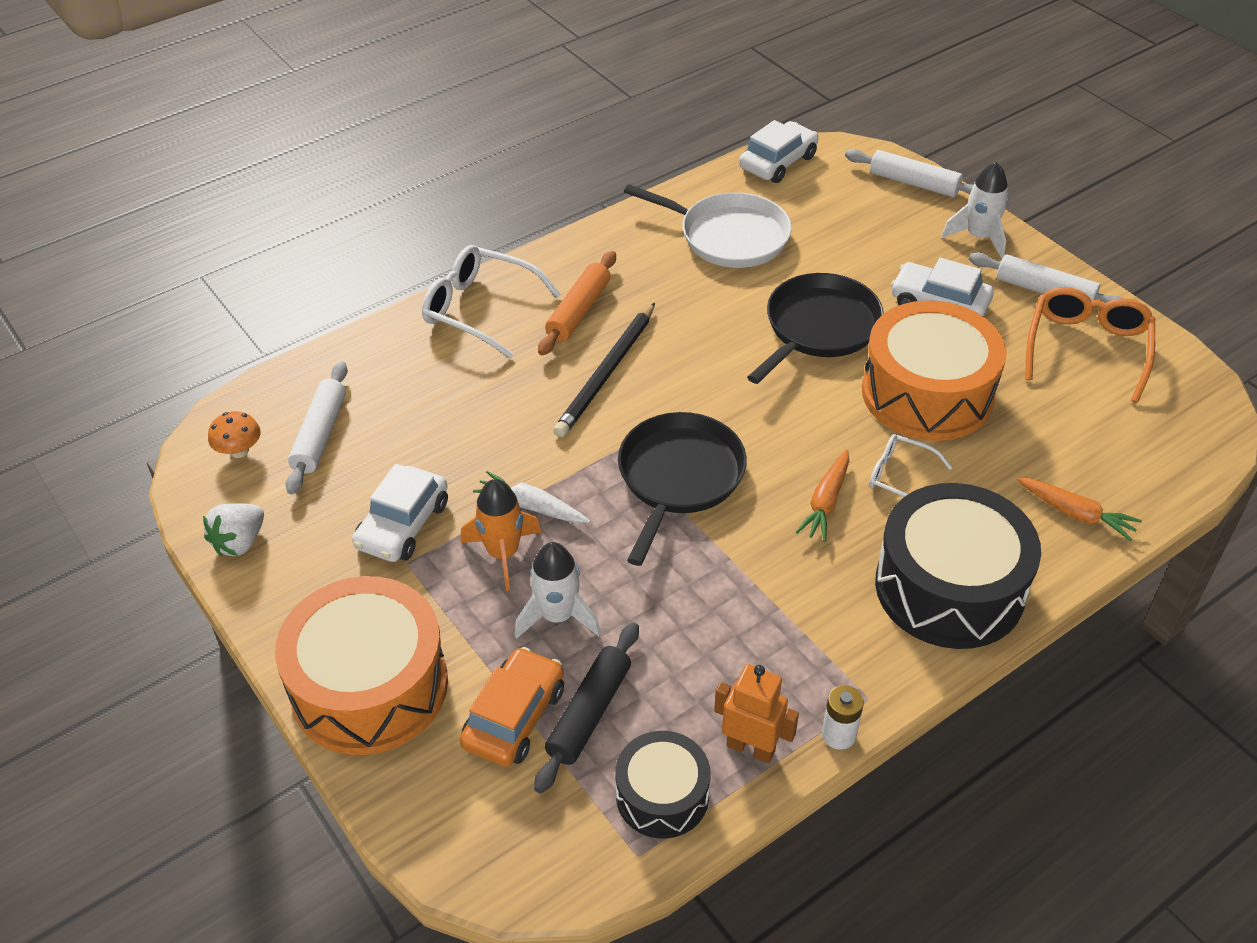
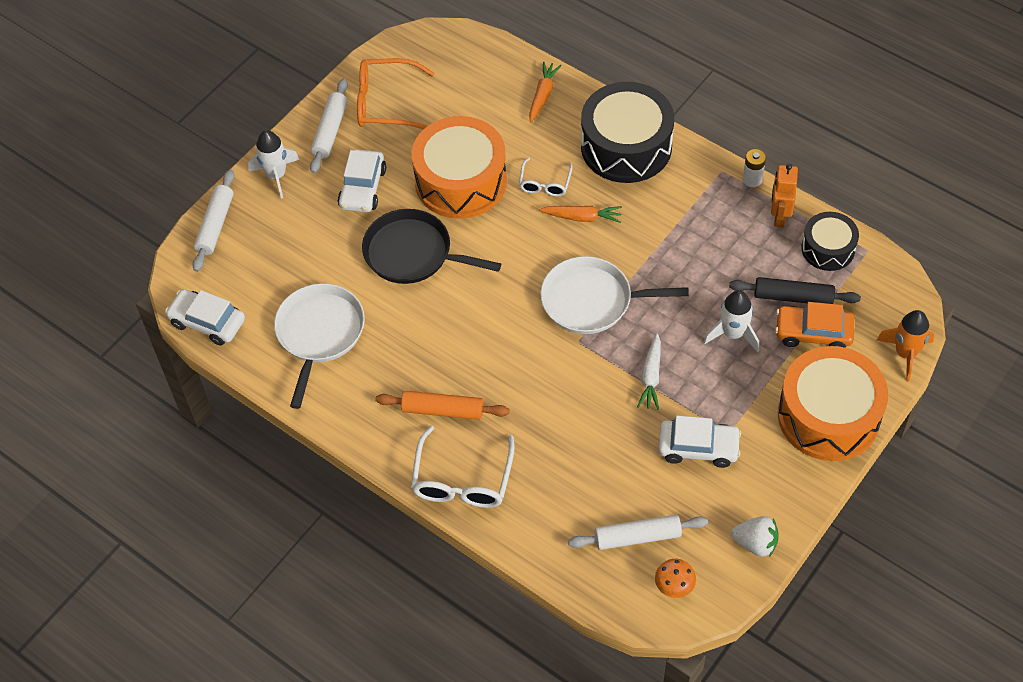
camera: 105 degrees left, 10 degrees up
(503, 553) = (697, 380): orange rocket -> orange rocket (905, 353)
(606, 373) = (506, 371): black pencil -> none
(678, 477) = (591, 301): black pan -> white pan

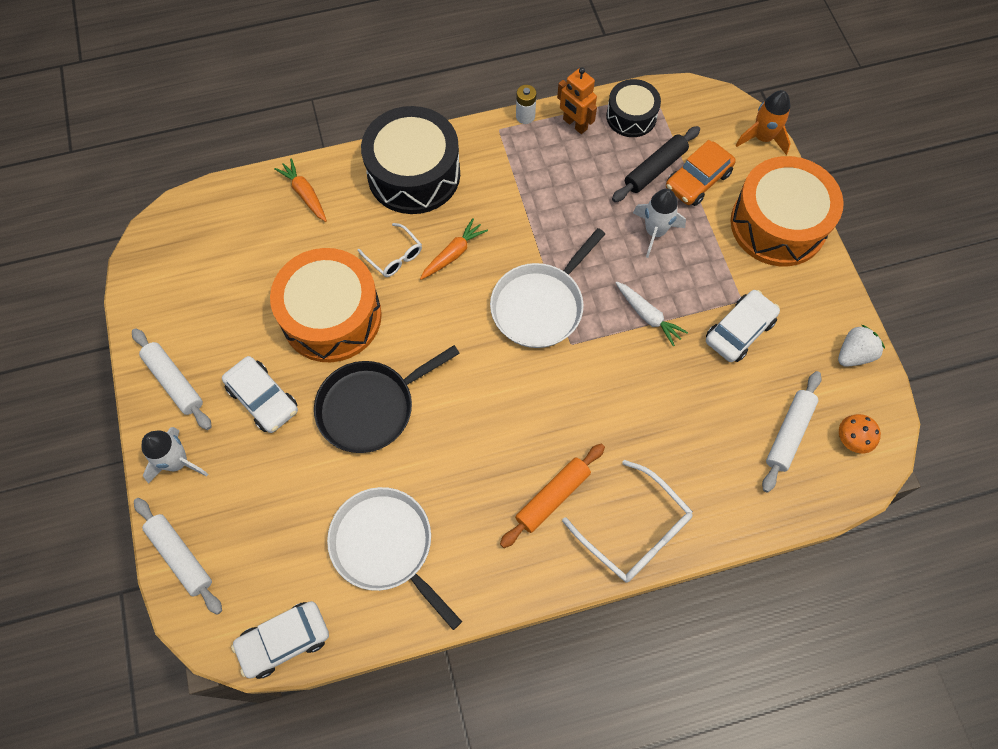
camera: 55 degrees left, 10 degrees up
(385, 103) = (190, 316): orange glasses -> none

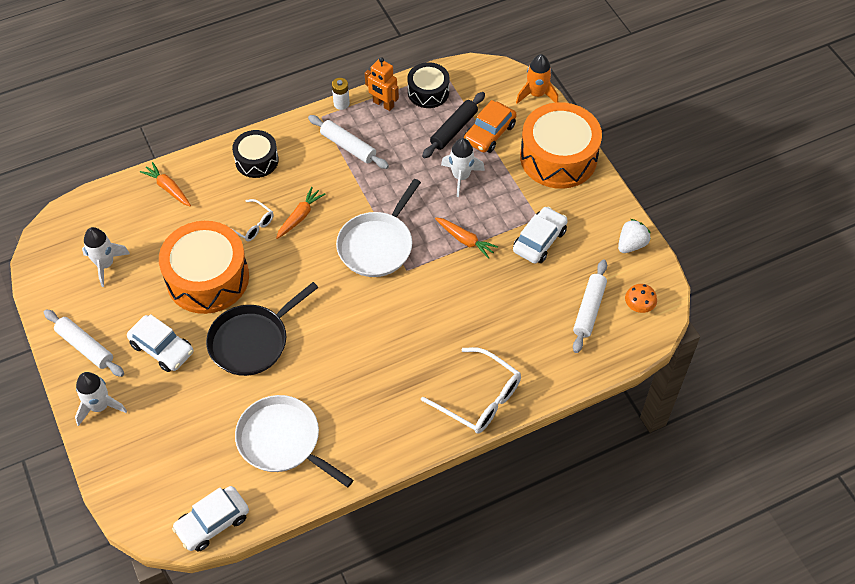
camera: 10 degrees left, 10 degrees down
(181, 556) = (116, 475): white rolling pin -> white rolling pin (348, 146)
(216, 280) = (105, 264): none -> white rocket
(414, 174) = (256, 160): black drum -> black drum, size x0.56
(552, 497) = (410, 384): orange rolling pin -> none
(648, 316) = (465, 240): white carrot -> orange carrot

